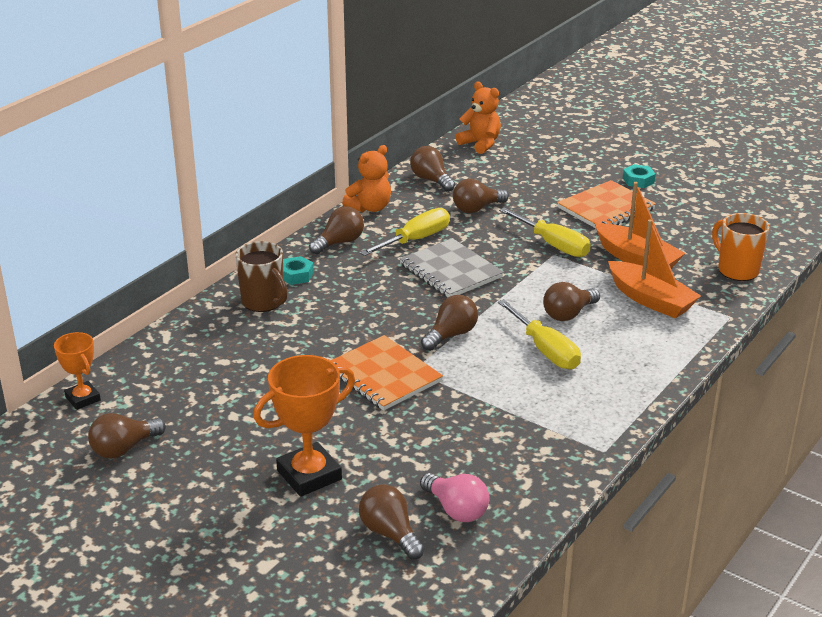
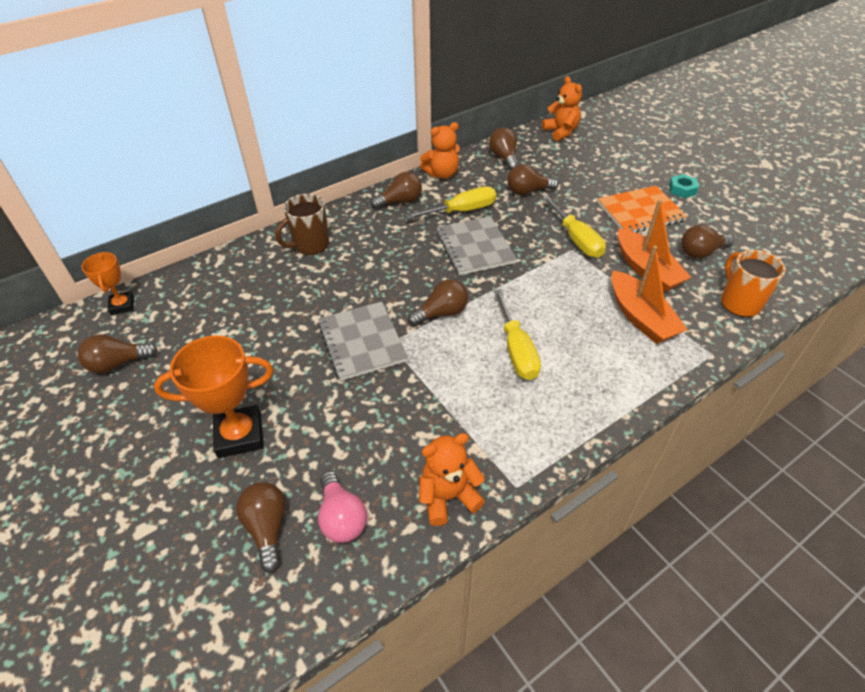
camera: 20 degrees right, 15 degrees up
(263, 302) = (310, 245): brown mug -> brown mug turned 75 degrees clockwise
(296, 275) = (349, 225): turquoise nut -> none
(383, 375) = (362, 342): orange notebook -> grey notebook
(546, 472) = (448, 497): none -> orange teddy bear
(568, 314) = (556, 315): brown light bulb -> brown light bulb (701, 252)

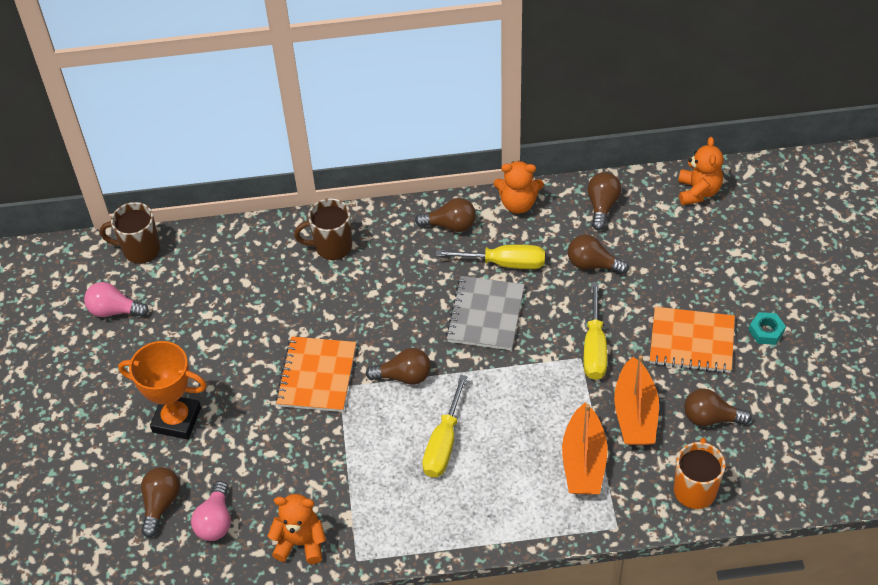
camera: 30 degrees right, 5 degrees up
(118, 363) = (114, 310): brown light bulb -> pink light bulb
(122, 305) = (140, 249): orange trophy -> brown mug
(362, 342) = (317, 376): grey notebook -> orange notebook

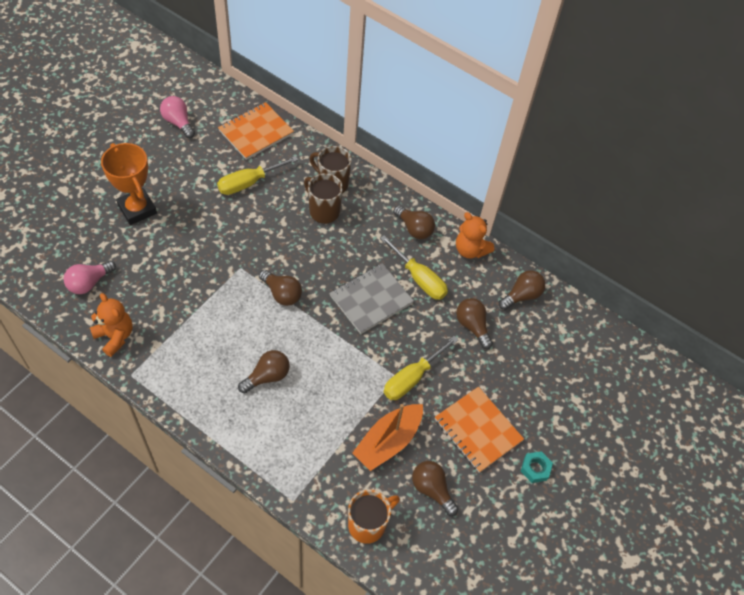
camera: 35 degrees right, 5 degrees up
(140, 249) = (230, 100): brown mug -> brown mug (323, 211)
(161, 504) = (75, 248): brown light bulb -> brown light bulb (267, 376)
(317, 376) = (236, 250): orange notebook -> orange notebook (256, 132)
(443, 443) = (256, 353): yellow screwdriver -> yellow screwdriver (249, 183)
(583, 461) = (322, 441): orange boat -> none
(698, 191) = (596, 339): orange teddy bear -> none

